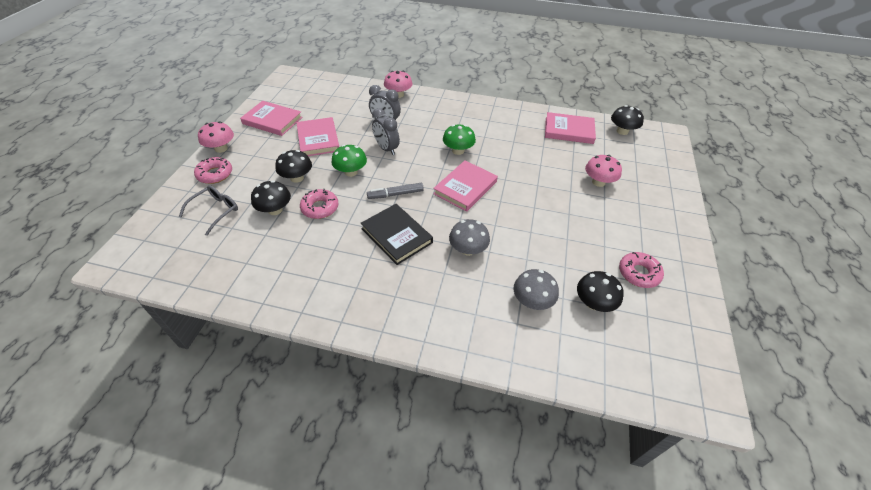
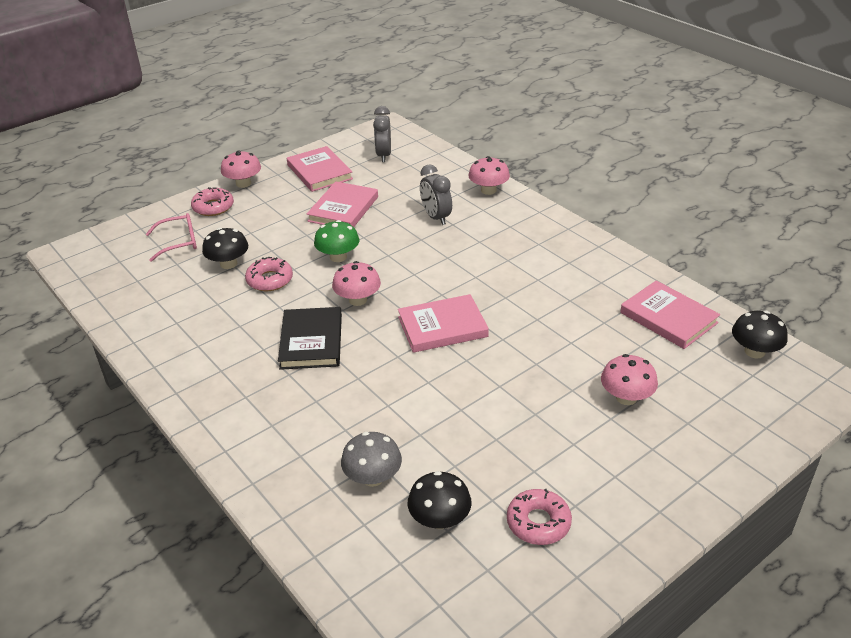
camera: 40 degrees right, 10 degrees down
(215, 211) = (179, 242): grey glasses -> pink glasses
(297, 178) = (280, 241): black mushroom -> none
(386, 149) = (403, 247): grey clock -> grey clock (384, 155)
(396, 194) = (358, 300): grey marker -> pink mushroom
(458, 151) = (484, 282): green mushroom -> none
(468, 249) = (367, 391): grey mushroom -> none

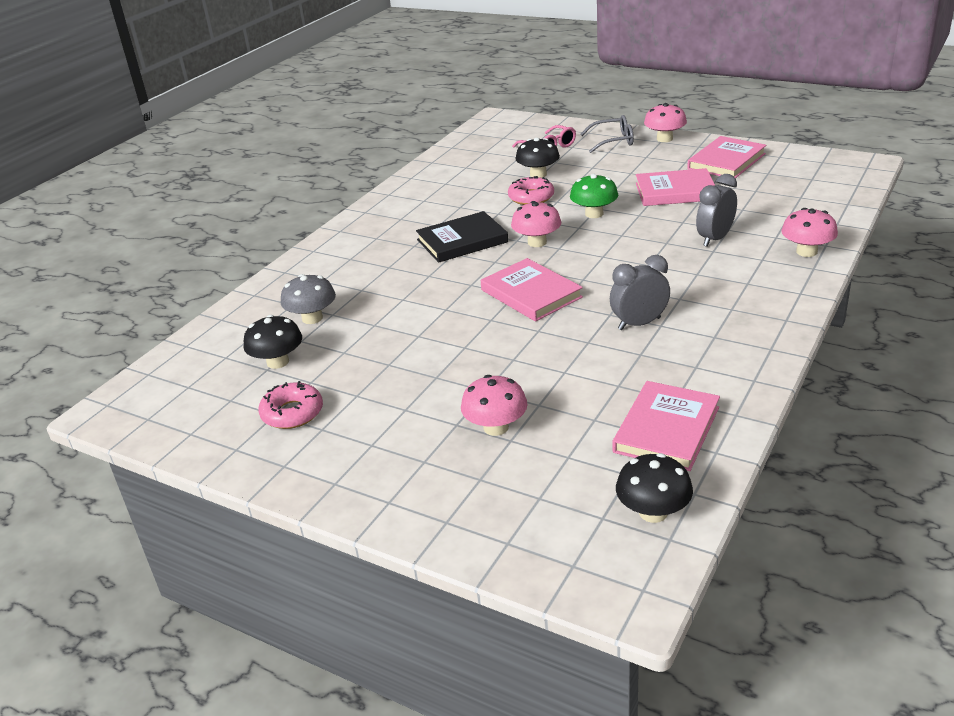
camera: 70 degrees right, 5 degrees down
(213, 207) = (613, 141): pink donut -> grey glasses
(384, 155) = (801, 179): grey clock -> grey clock (639, 324)

